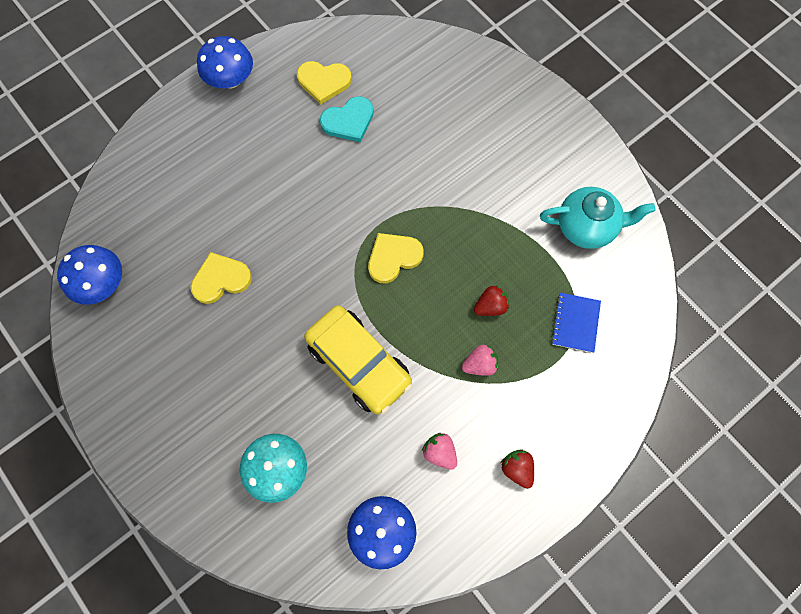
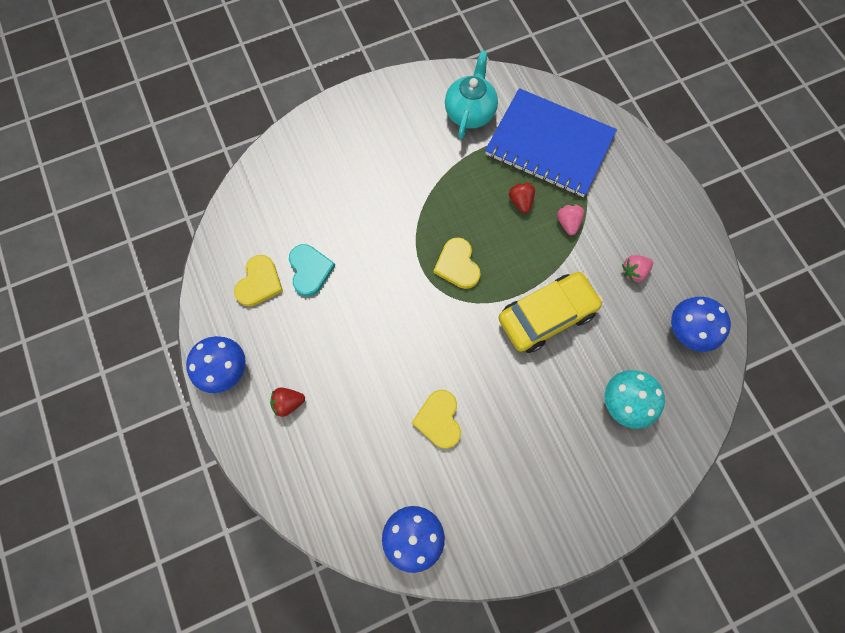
camera: 75 degrees left, 0 degrees up
(516, 468) = (656, 219): red strawberry -> red strawberry (288, 403)
(575, 323) = (549, 145): blue notebook -> blue notebook, size x2.40

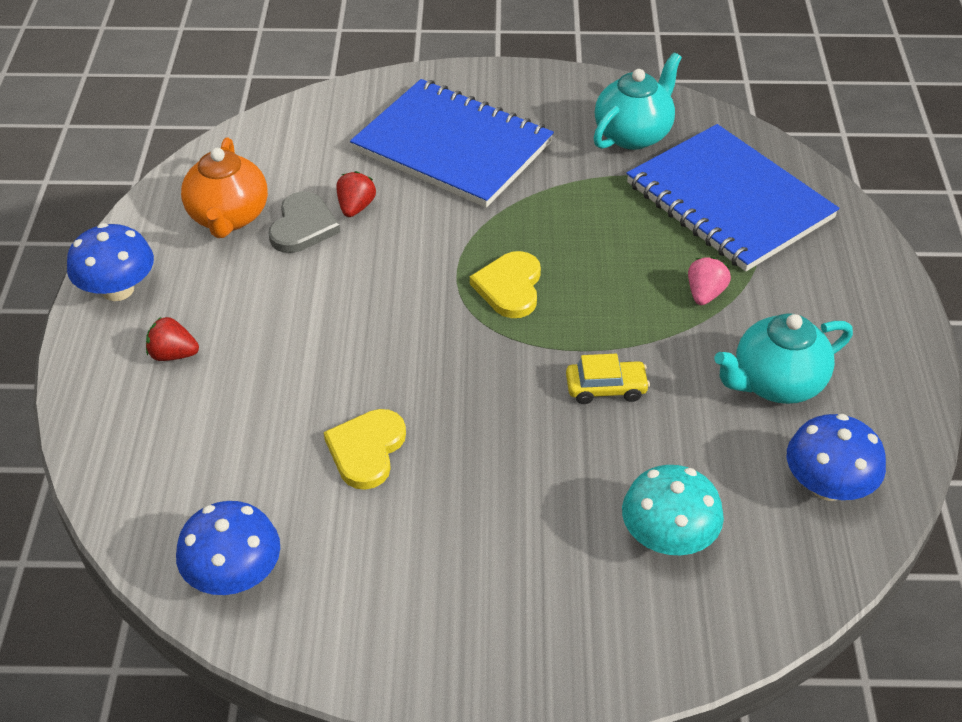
camera: 25 degrees right, 25 degrees down
(259, 282) = (228, 217): yellow heart -> orange teapot
(310, 270) = (303, 226): turquoise heart -> grey heart
(366, 167) = (452, 147): none -> blue notebook
(520, 201) = (647, 248): red strawberry -> red strawberry (356, 207)
(547, 316) = (606, 388): yellow car -> yellow car, size x0.49
(634, 272) = (776, 383): pink strawberry -> turquoise teapot

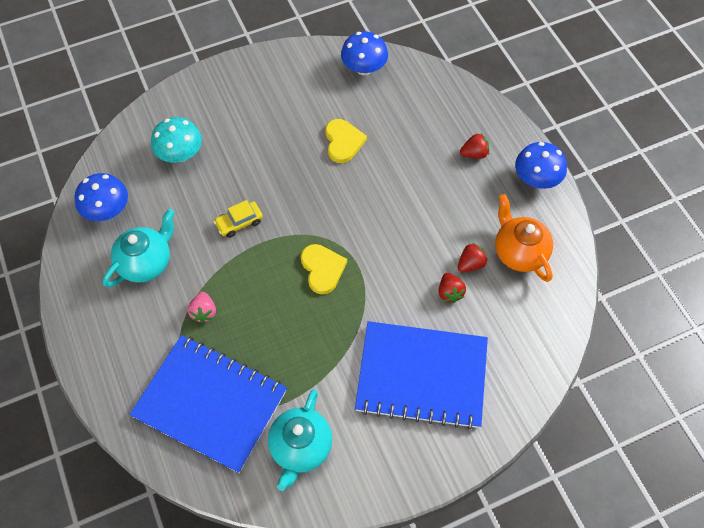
camera: 155 degrees right, 15 degrees up
(303, 226) = (470, 264): grey heart -> red strawberry

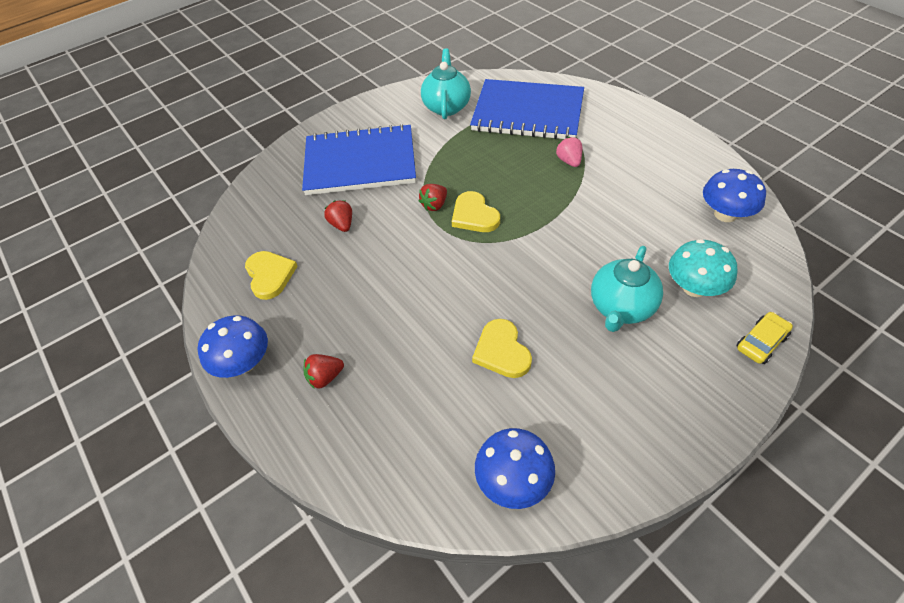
camera: 170 degrees right, 10 degrees down
(146, 263) = (648, 182): turquoise teapot -> turquoise teapot (621, 307)
(239, 222) = (580, 235): yellow car -> yellow car (761, 342)
(470, 264) = (322, 253): red strawberry -> red strawberry (434, 205)
(519, 252) = (270, 275): orange teapot -> yellow heart

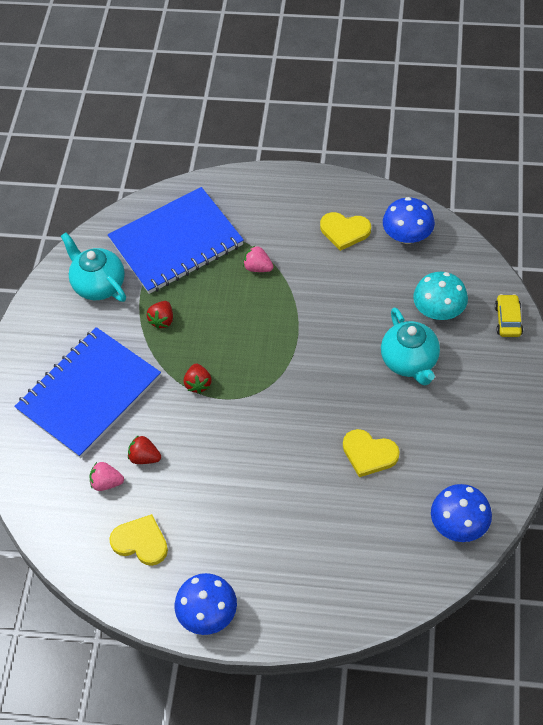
camera: 45 degrees left, 5 degrees up
(300, 222) = (107, 483): none -> pink strawberry
(325, 377) = (277, 571): red strawberry -> red strawberry (162, 320)
(474, 215) = (238, 369): yellow heart -> yellow heart (344, 231)

